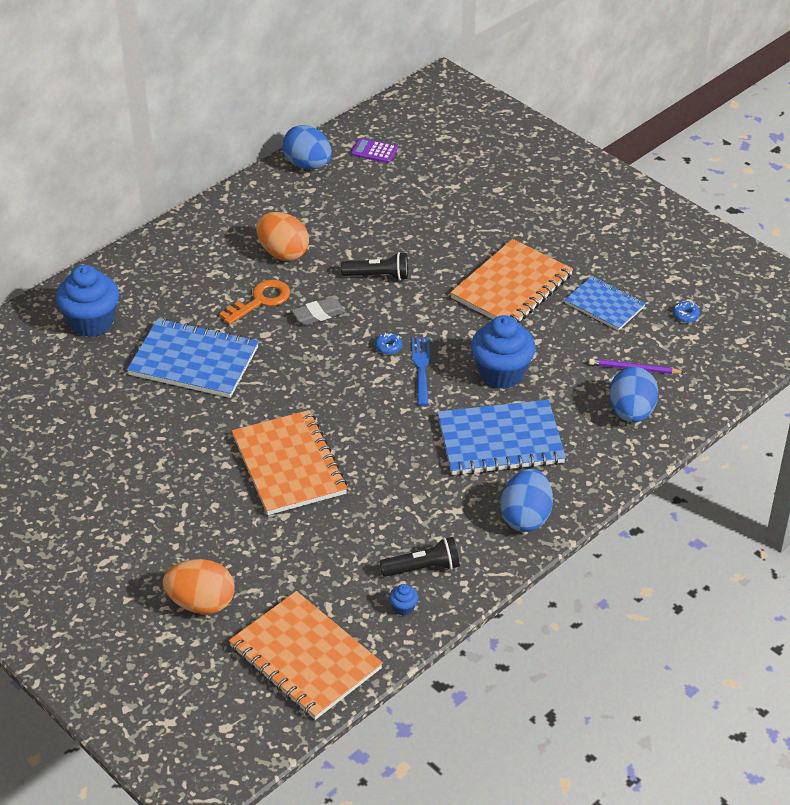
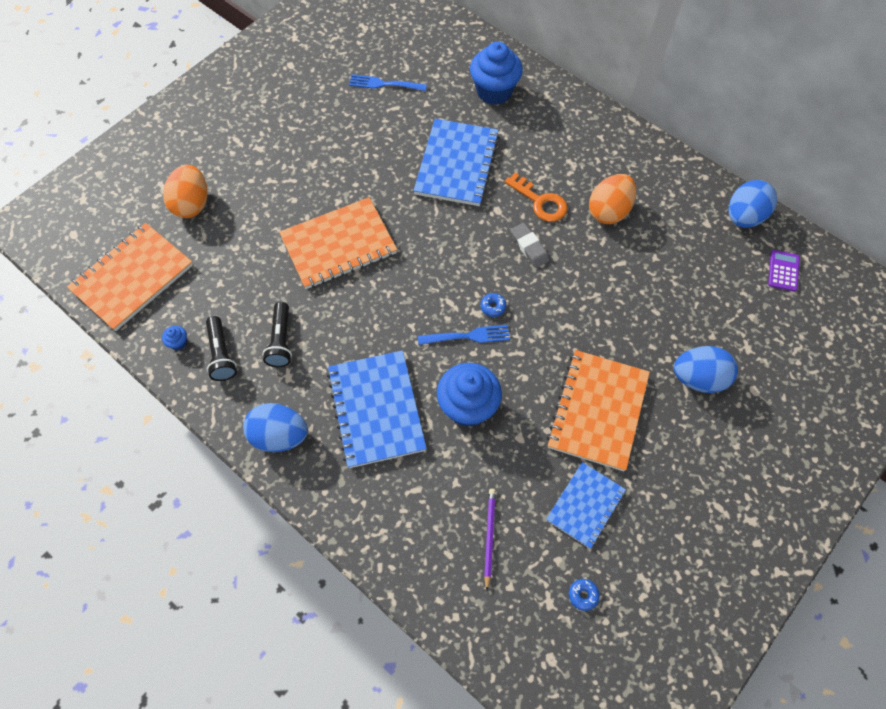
camera: 85 degrees right, 20 degrees up
(50, 416) = (385, 84): none -> blue fork
(378, 276) = (591, 290): black flashlight -> black flashlight (281, 341)
(511, 287) = (598, 411): orange notebook -> orange notebook turned 75 degrees clockwise
(631, 412) = (424, 533): blue egg -> blue egg (698, 378)

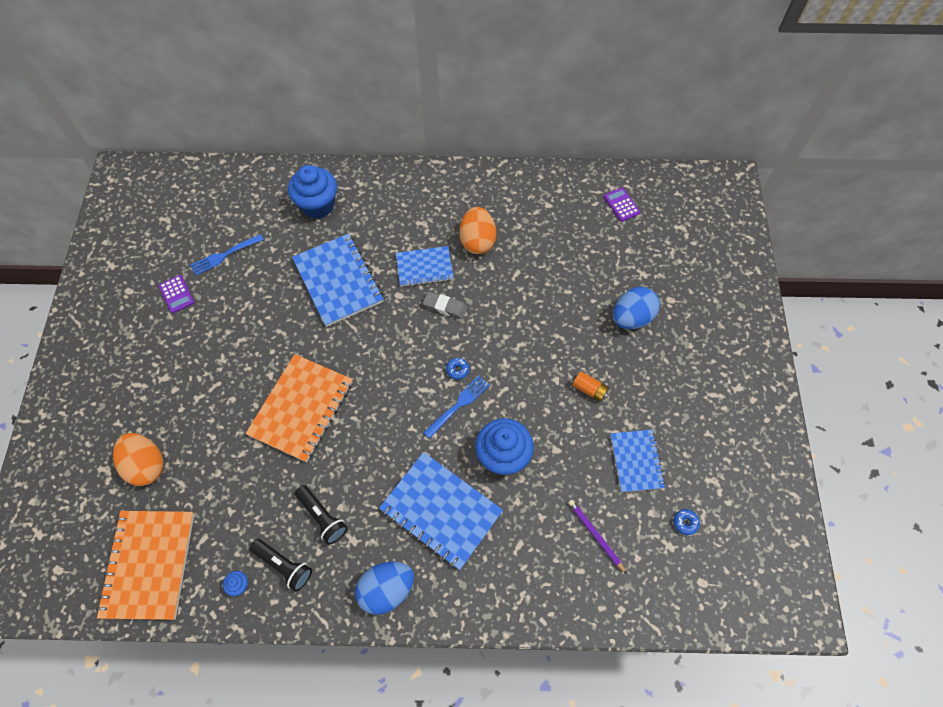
camera: 40 degrees left, 0 degrees up
(322, 90) = (176, 294): none -> purple calculator
(540, 202) = (424, 267): orange key -> blue notebook
(598, 411) = (589, 389): orange notebook -> orange battery
(744, 217) = (567, 184): blue egg -> none

